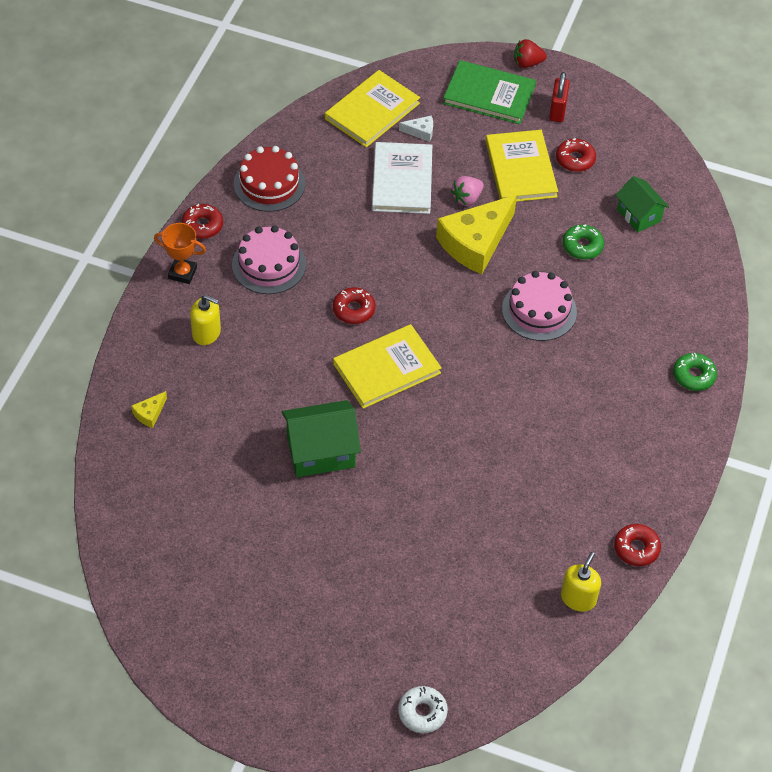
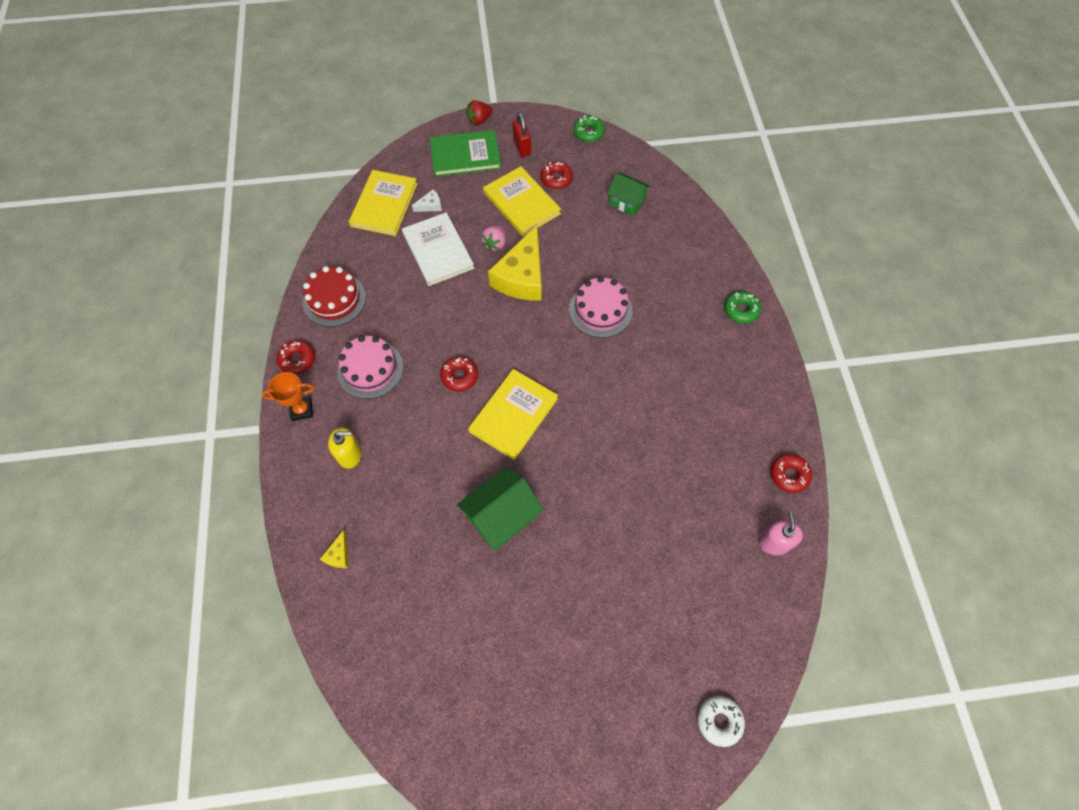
camera: 25 degrees left, 10 degrees up
(578, 598) = (774, 542): yellow soap dispenser -> pink soap dispenser
(582, 246) = (601, 244): green donut -> green donut (588, 133)

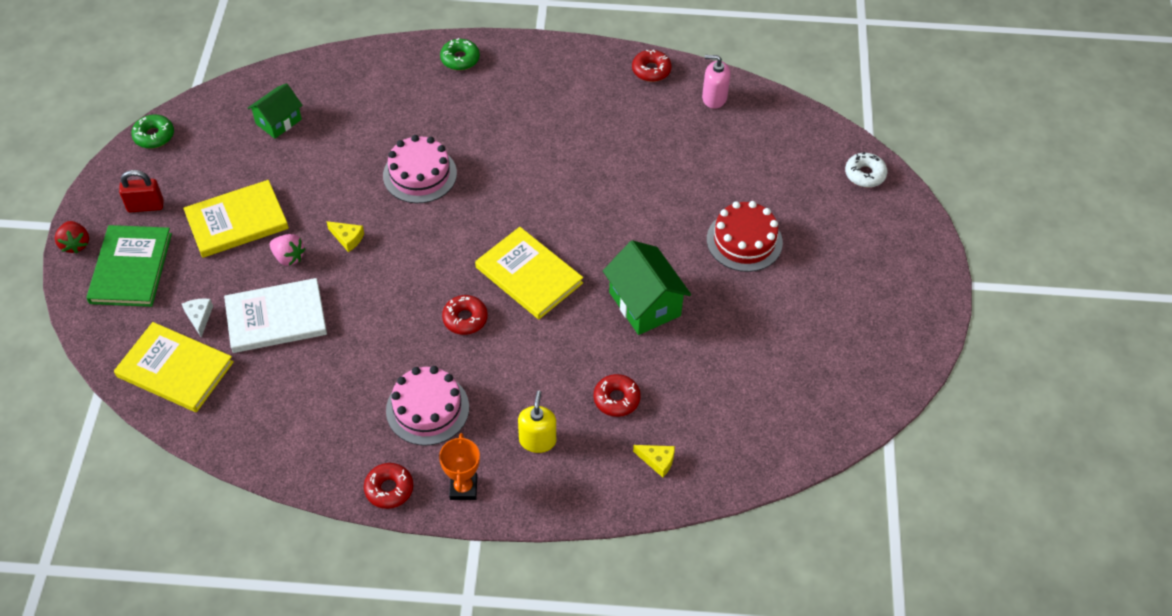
camera: 80 degrees left, 10 degrees down
(334, 299) = (310, 440): red cake -> red cake (744, 241)
(522, 276) = (347, 238): yellow cheese -> yellow cheese, size x0.41
(556, 179) = (214, 180): red donut -> red donut (616, 399)

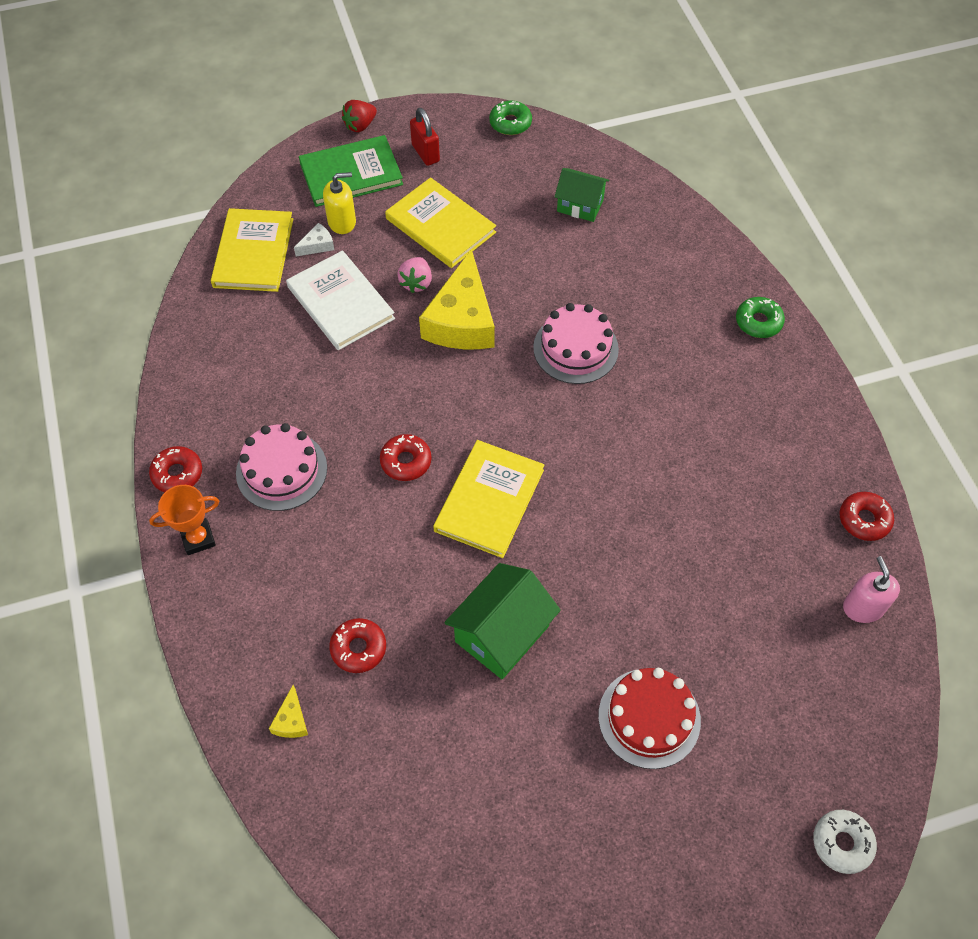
camera: 70 degrees right, 5 degrees up
(347, 238) = (462, 320): yellow cheese -> yellow cheese, size x2.45
(537, 440) = (278, 587): yellow soap dispenser -> yellow soap dispenser (342, 222)

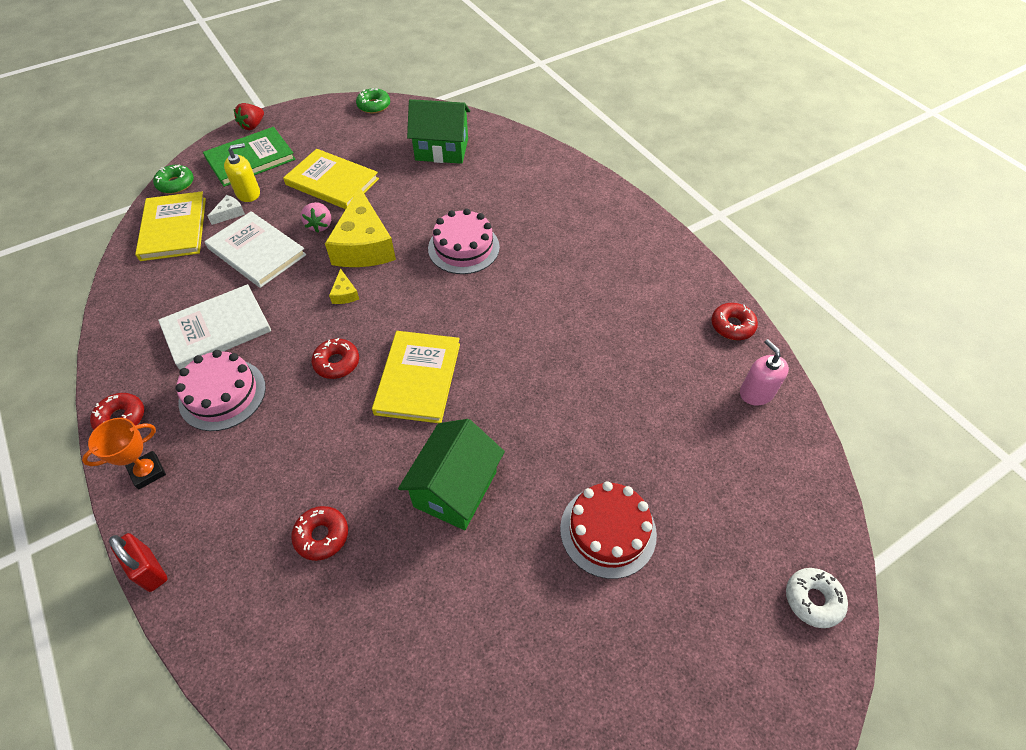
camera: 15 degrees left, 5 degrees down
(285, 391) = (217, 329): none -> white book
(291, 720) = (265, 623): yellow cheese -> yellow cheese (344, 293)
(425, 153) = (310, 135): red padlock -> red padlock (149, 570)
(580, 205) = (442, 149): green house -> green house, size x1.53
(758, 322) = (602, 202): green donut -> green donut (176, 184)

